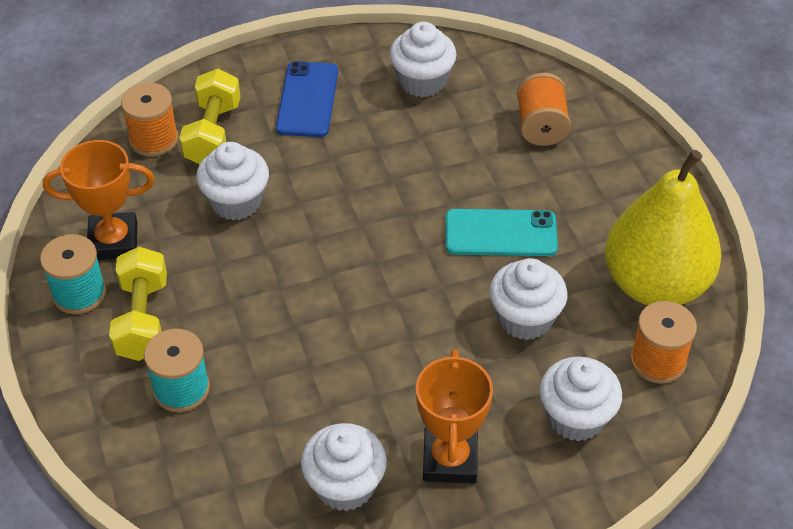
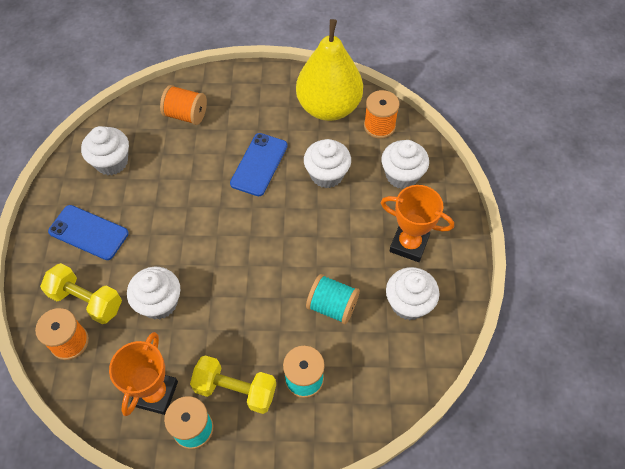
camera: 70 degrees left, 10 degrees up
(303, 390) = (332, 306): none -> turquoise spool
(500, 233) = (259, 164): turquoise phone -> blue phone

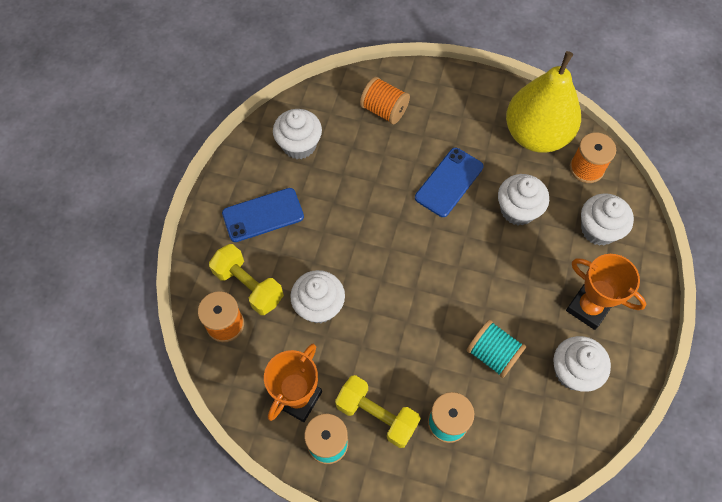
camera: 15 degrees right, 5 degrees up
(88, 232) = (263, 215): blue phone -> blue phone turned 60 degrees counterclockwise

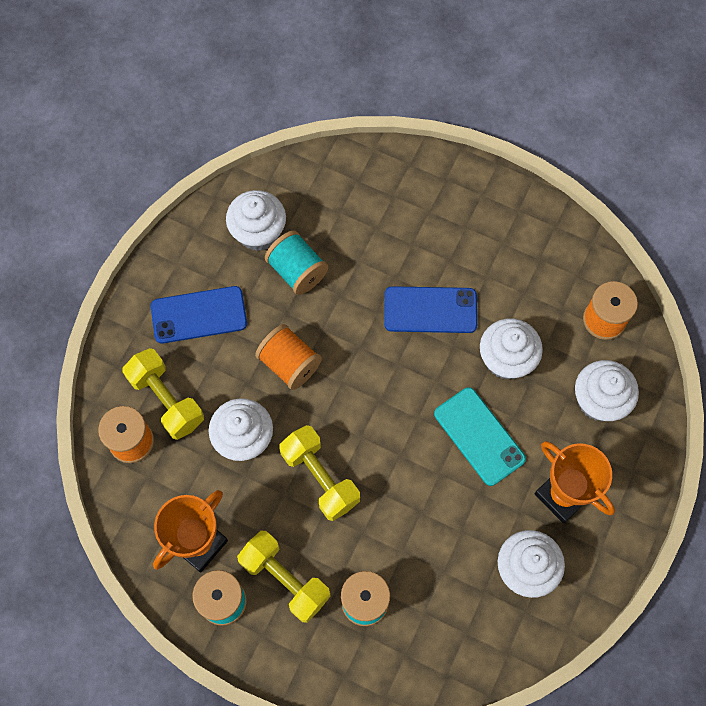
camera: 10 degrees right, 5 degrees up
(384, 110) = (371, 203): orange spool -> orange spool (289, 364)
(388, 327) = (320, 478): none -> yellow dumbbell
(449, 182) = (430, 310): blue phone -> blue phone turned 45 degrees clockwise
(492, 354) = (435, 531): turquoise spool -> turquoise spool (297, 271)
(510, 272) = (479, 436): none -> turquoise phone
(536, 135) = (552, 266): yellow pear -> none

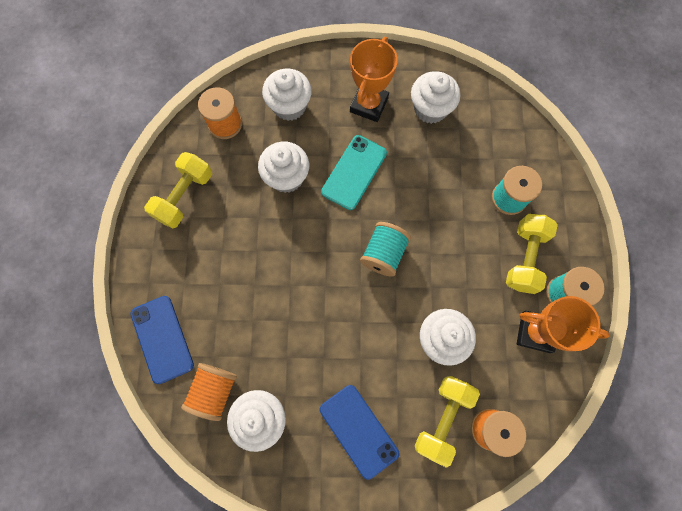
camera: 115 degrees left, 5 degrees up
(289, 364) = (365, 333): orange spool -> orange spool (214, 391)
(297, 271) = (283, 366): turquoise spool -> turquoise spool (383, 254)
(320, 478) = (441, 268): yellow dumbbell -> yellow dumbbell (184, 196)
(430, 310) = (271, 246): blue phone -> blue phone (162, 339)

